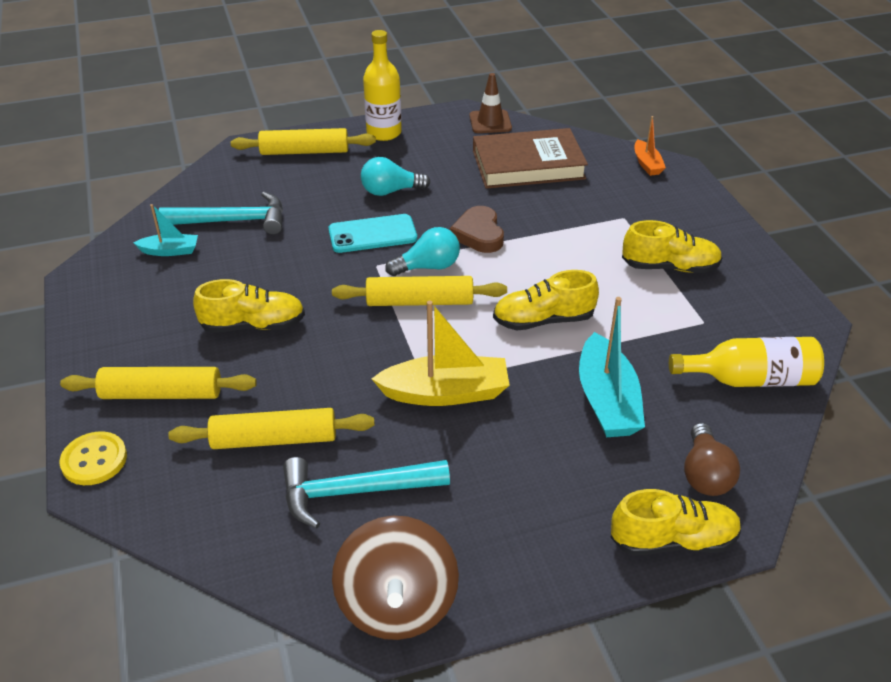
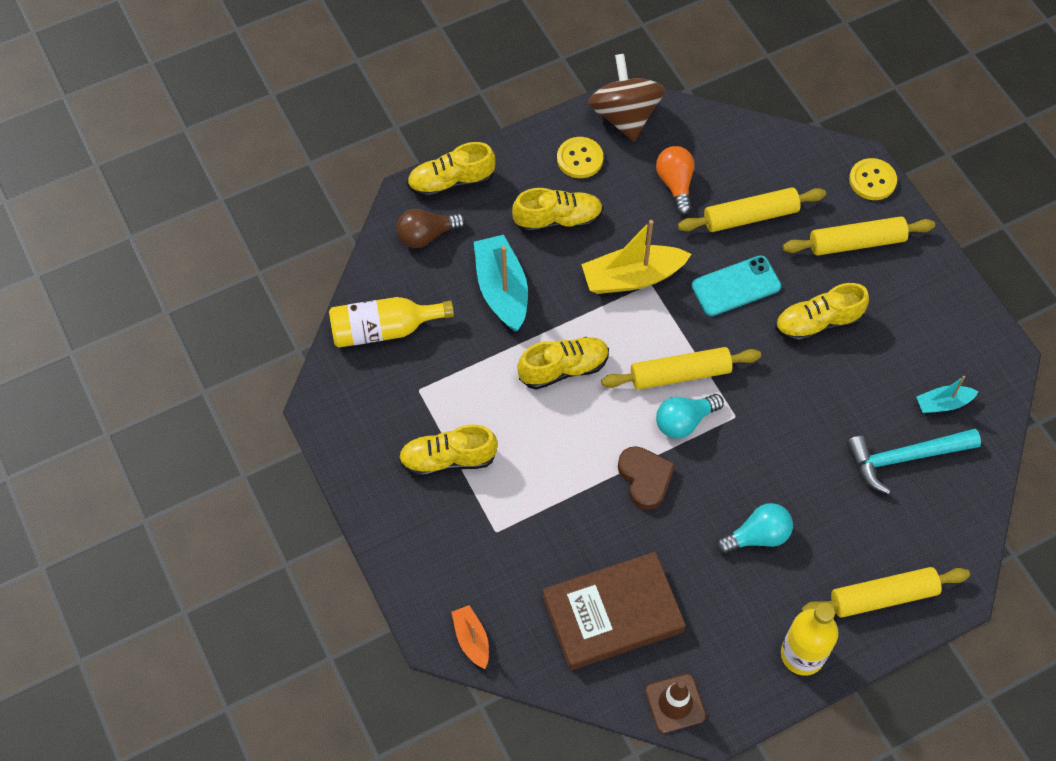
camera: 170 degrees right, 20 degrees up
(355, 492) = (675, 184): turquoise hammer -> orange light bulb
(372, 234) = (753, 460): turquoise phone -> turquoise phone (736, 286)
(480, 547) = (580, 159): none -> yellow button
(526, 469) = (558, 220): none -> yellow shoe
(705, 474) = (427, 235): brown light bulb -> brown light bulb turned 105 degrees counterclockwise

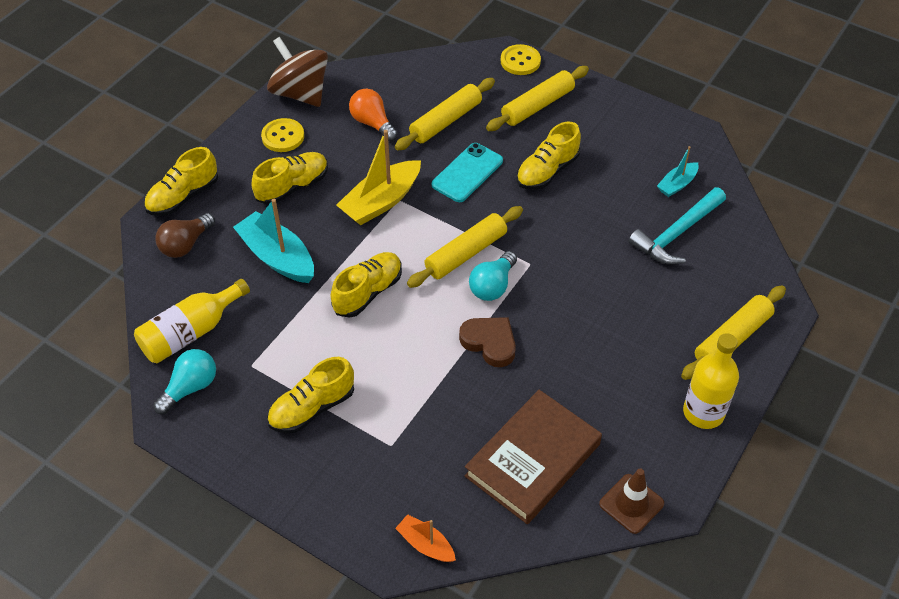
camera: 30 degrees left, 10 degrees down
(757, 536) = (607, 342): turquoise light bulb -> turquoise light bulb (190, 388)

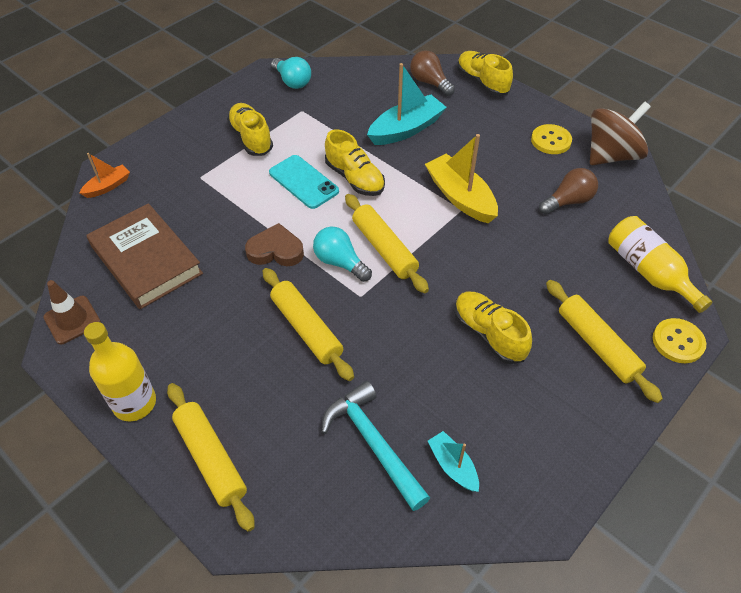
camera: 100 degrees right, 0 degrees up
(190, 332) = (342, 83): yellow bottle -> yellow bottle (648, 272)
(292, 186) = (486, 142): yellow shoe -> none
(372, 123) = (568, 201): orange light bulb -> brown light bulb
(446, 121) = (571, 258): yellow rolling pin -> yellow rolling pin (306, 329)
(467, 173) = (492, 265): turquoise phone -> turquoise phone (303, 182)
(489, 343) = (275, 250): brown heart -> brown heart turned 135 degrees counterclockwise

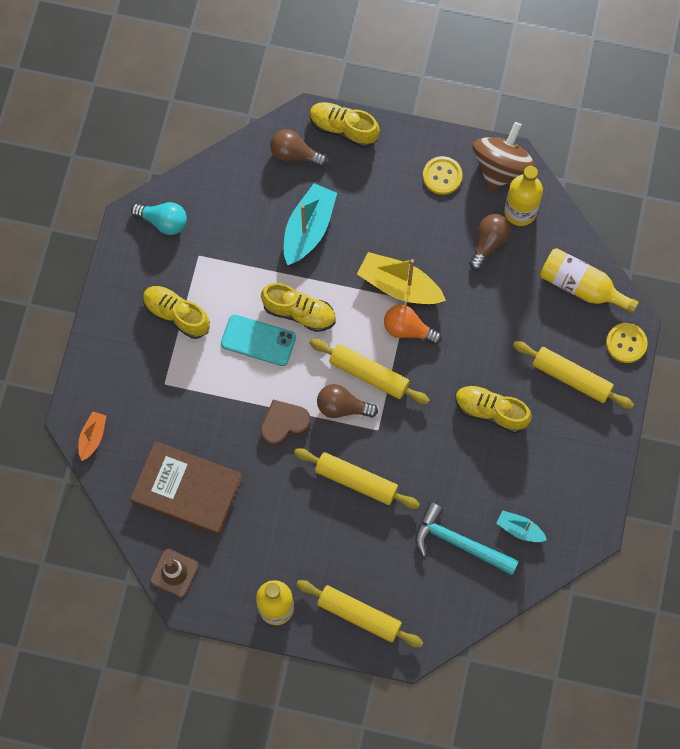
camera: 30 degrees left, 20 degrees up
(340, 262) = (342, 407): turquoise light bulb -> brown light bulb
(446, 231) = (408, 329): none -> orange light bulb
(613, 191) = (520, 211): none -> yellow bottle

